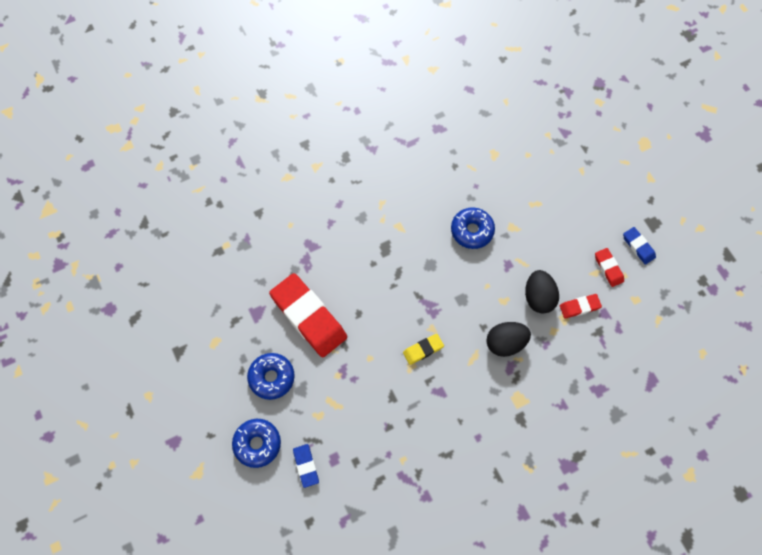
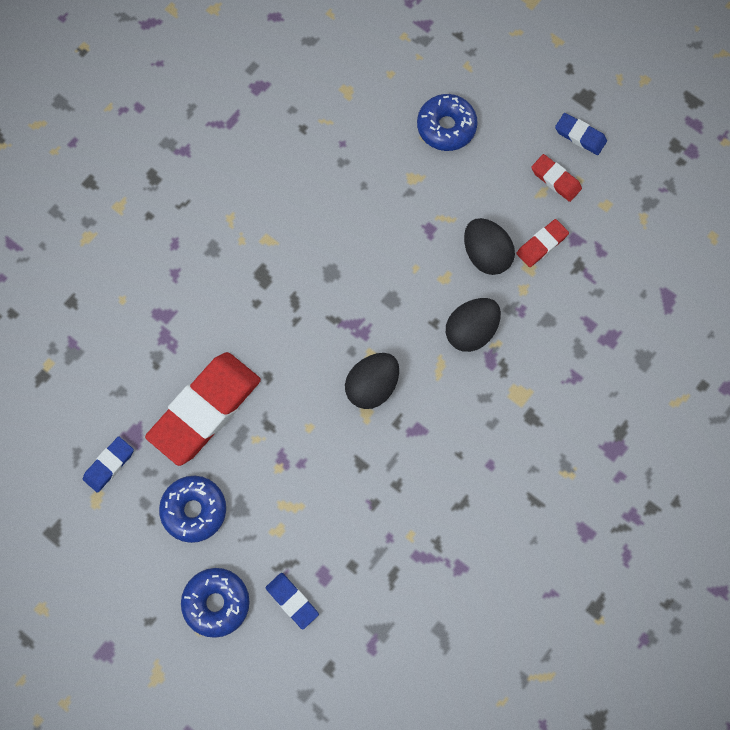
camera: 25 degrees left, 5 degrees up
(233, 324) = (109, 465): none -> blue eraser
(309, 317) = (205, 410): red eraser -> red eraser turned 75 degrees counterclockwise
(423, 350) = (372, 386): yellow eraser -> black egg
(472, 231) = (364, 205): blue donut -> blue donut (446, 127)

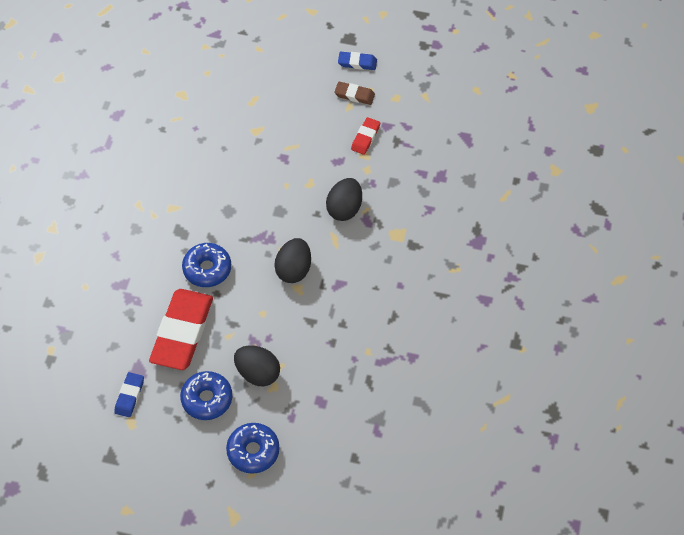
camera: 25 degrees left, 15 degrees down
(292, 601) = (306, 427): blue eraser -> none
(446, 127) = (263, 91): blue donut -> blue donut (207, 269)
(486, 255) = (331, 158): black egg -> black egg (258, 373)
(555, 179) = (354, 95): red eraser -> brown eraser

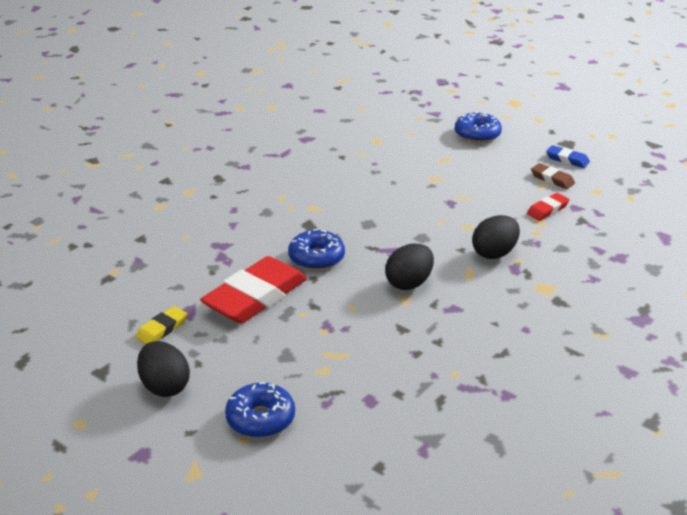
camera: 25 degrees right, 25 degrees down
(129, 396) = (162, 329): blue eraser -> yellow eraser
(207, 399) = (241, 357): blue donut -> blue donut (477, 135)
(258, 373) = (313, 353): black egg -> black egg (165, 386)

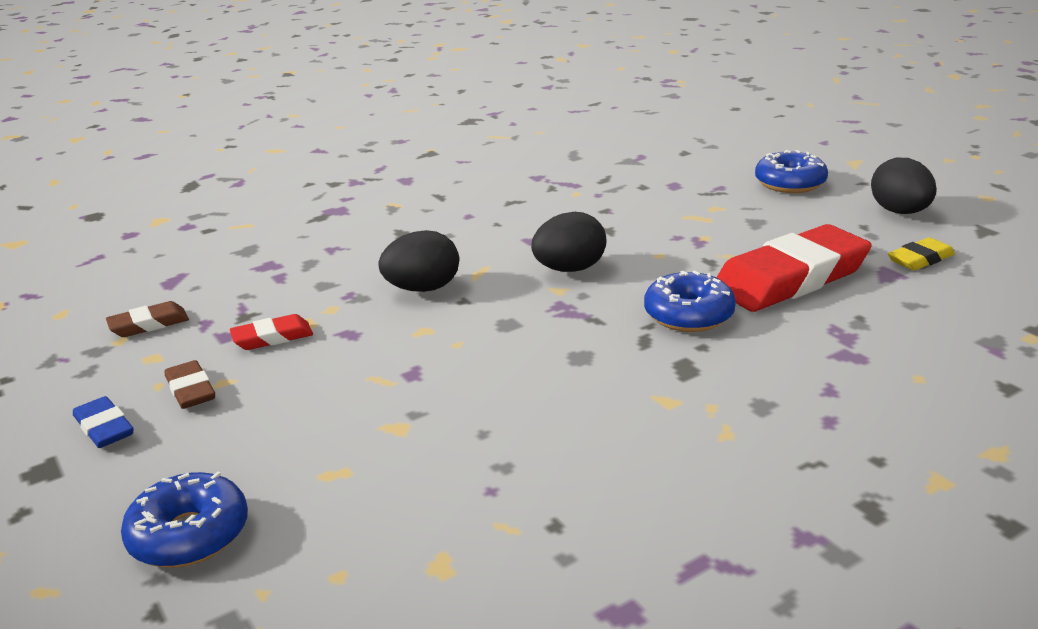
camera: 160 degrees left, 5 degrees down
(629, 207) = (149, 324): none -> brown eraser

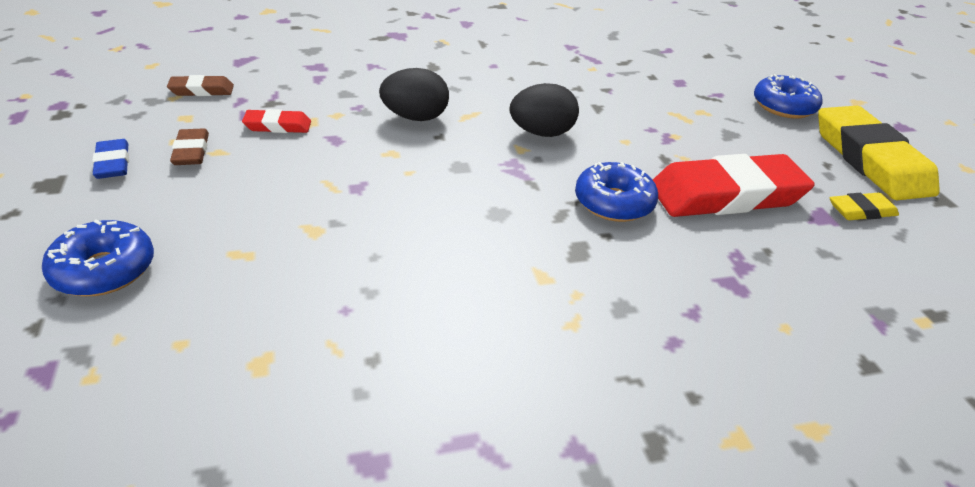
camera: 15 degrees right, 10 degrees up
(900, 212) = (870, 160): black egg -> yellow eraser

